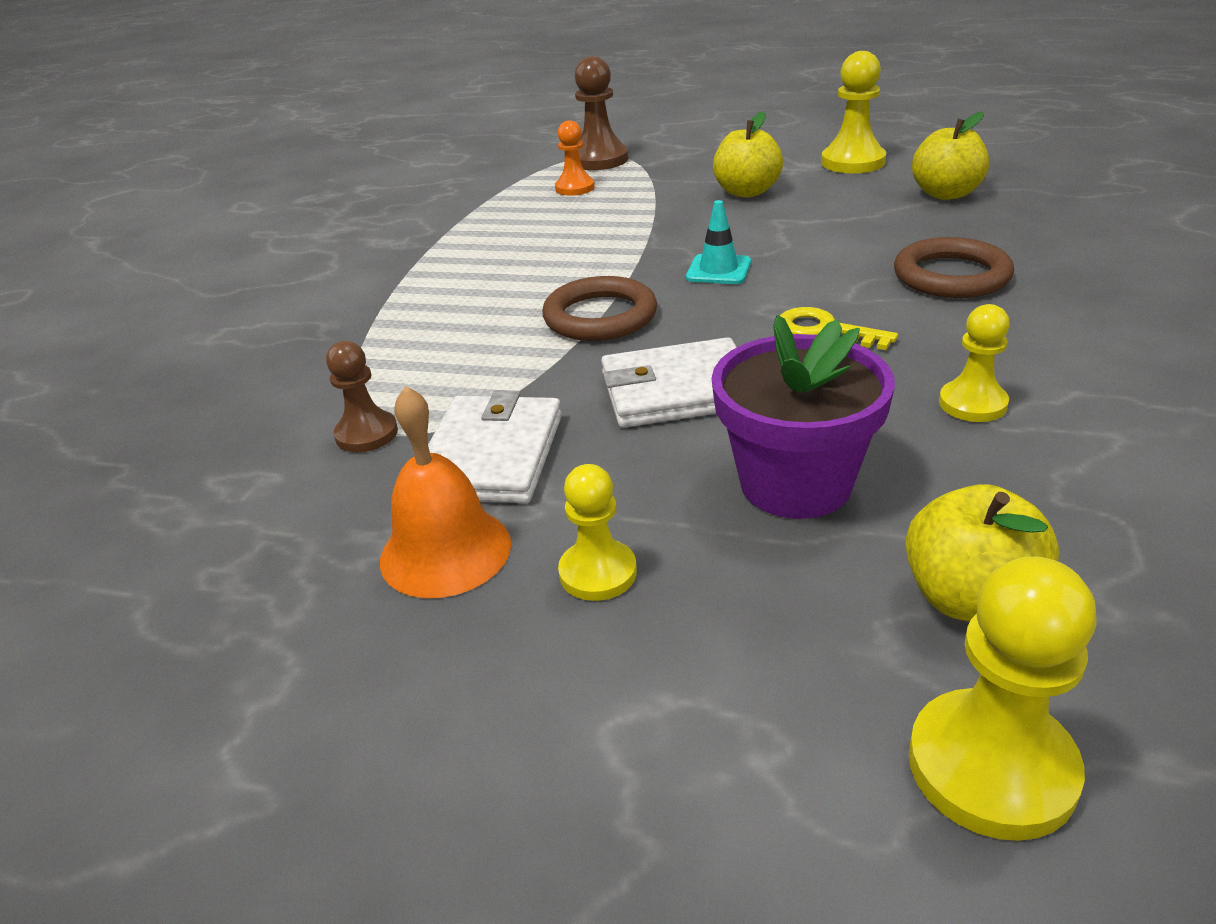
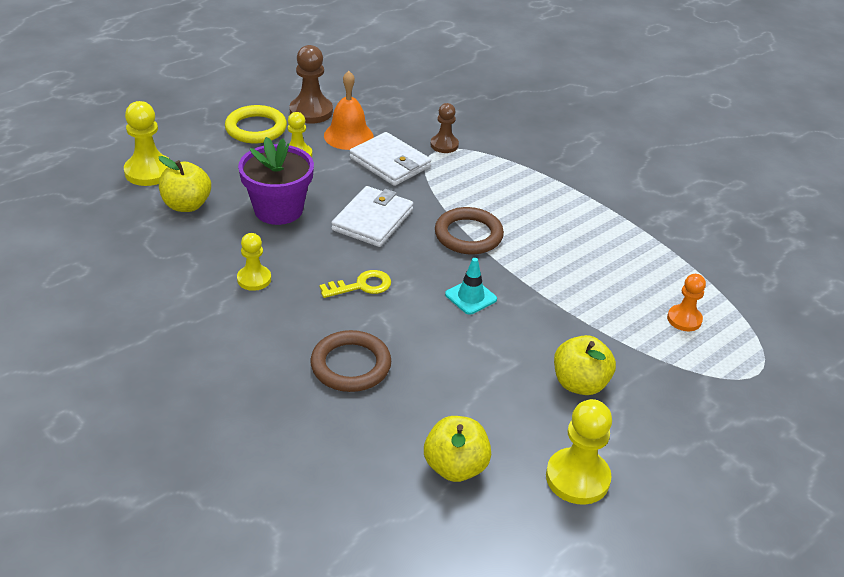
camera: 120 degrees right, 5 degrees up
(568, 715) = (256, 128): none -> yellow ring
(599, 160) = (742, 362): brown pawn -> brown pawn (311, 112)

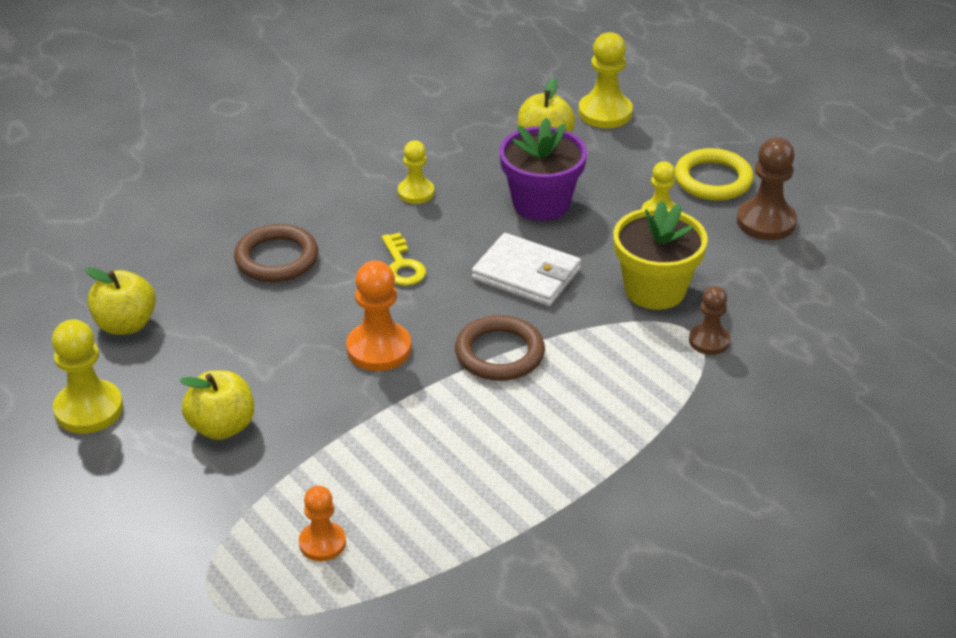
camera: 95 degrees right, 0 degrees up
(348, 136) = (713, 254): orange bell -> none
(390, 163) = (655, 290): white wallet -> yellow flower pot
(471, 297) = (379, 349): turquoise traffic cone -> orange pawn

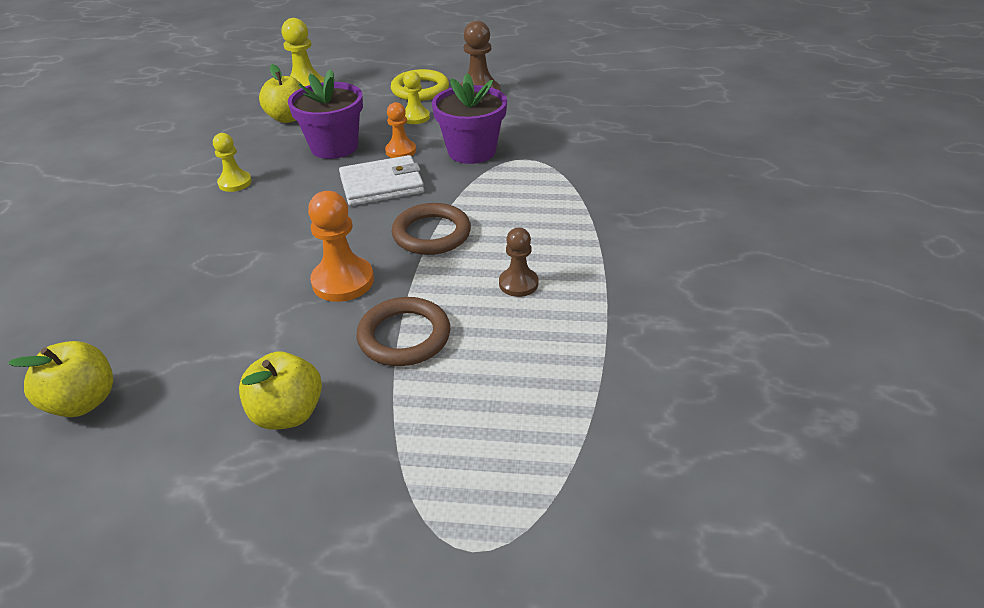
camera: 45 degrees left, 0 degrees up
(89, 409) = (130, 492): yellow pawn -> none
(276, 258) = (174, 275): brown ring -> brown ring (404, 336)
(322, 543) = (493, 431): orange pawn -> orange pawn (401, 151)
(402, 265) = (287, 226): yellow key -> none
(655, 290) = (471, 151): yellow flower pot -> purple flower pot
(709, 341) = (540, 158): brown pawn -> brown pawn (518, 283)

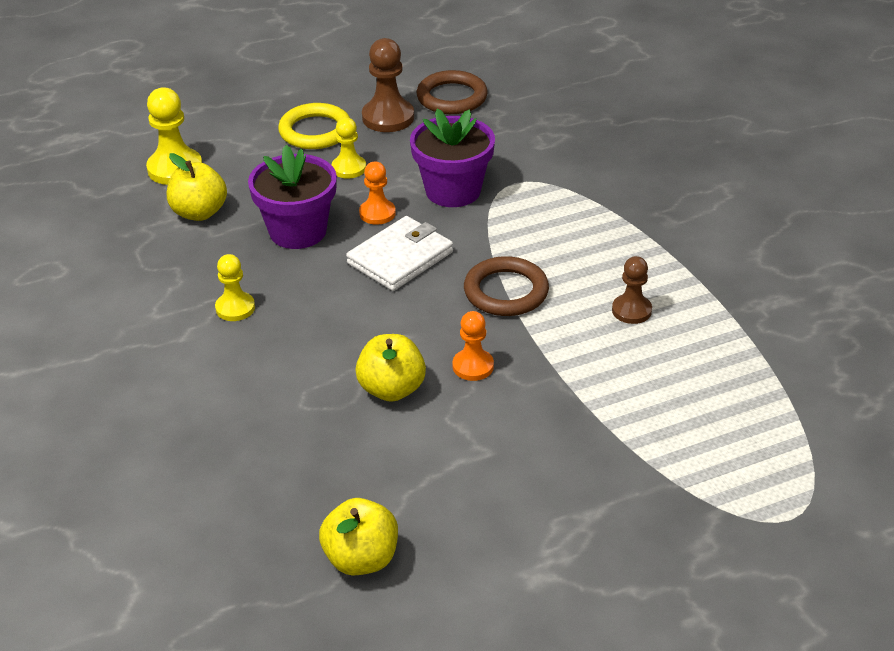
camera: 30 degrees left, 0 degrees up
(288, 413) = (554, 491): yellow apple -> yellow apple (391, 389)
(343, 281) = (473, 366): orange pawn -> orange pawn, size x0.63
(404, 336) = (582, 392): brown ring -> brown ring (452, 97)

